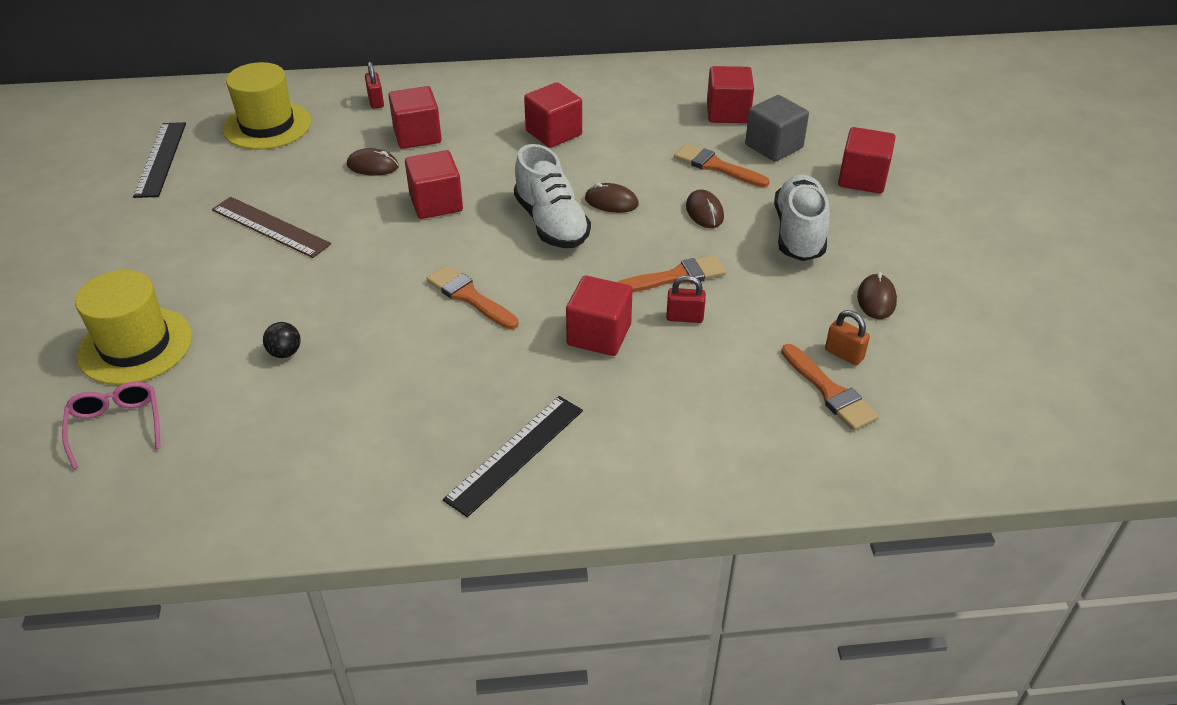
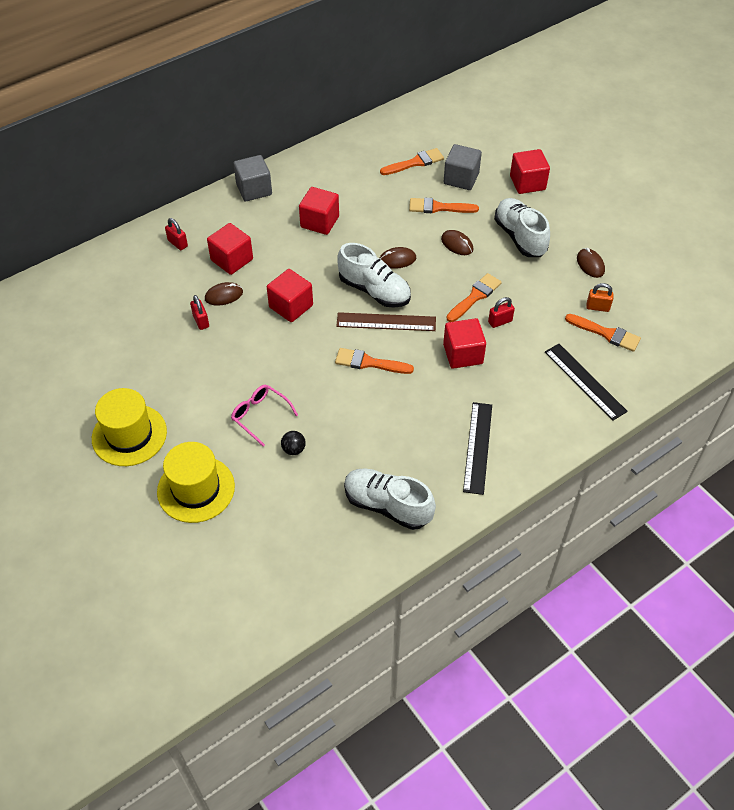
camera: 30 degrees left, 10 degrees up
(116, 426) = (238, 543): pink glasses -> pink glasses (260, 416)
(160, 159) = (68, 352): black ruler -> black ruler (584, 381)
(267, 125) = (119, 294): yellow hat -> yellow hat (129, 435)
(270, 227) = (199, 370): brown ruler -> brown ruler (386, 322)
(322, 181) = (201, 321): none -> red padlock
(329, 470) = (387, 505): none -> white shoe
(510, 80) = (254, 189): none -> grey cube
(728, 113) = (415, 163): red cube -> orange brush

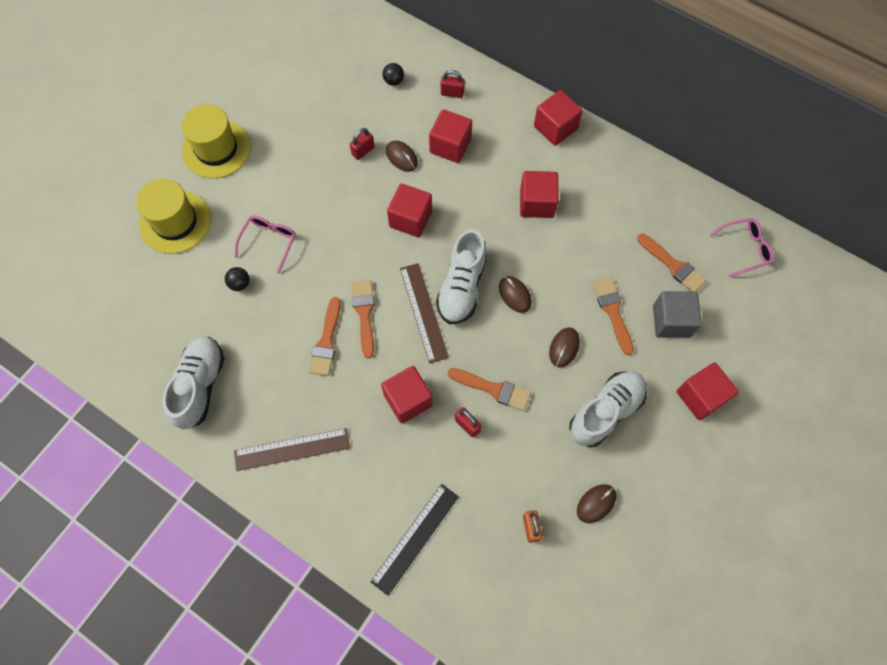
camera: 70 degrees right, 15 degrees up
(138, 279) = (393, 81): none -> black ball
(177, 243) = (452, 93): red padlock -> red padlock turned 75 degrees clockwise
(254, 189) = (555, 128): grey cube -> red cube
(420, 122) = (744, 249): none -> pink glasses
(477, 447) = (292, 449): black ruler -> brown ruler
(606, 333) = (494, 546): orange brush -> orange brush (326, 341)

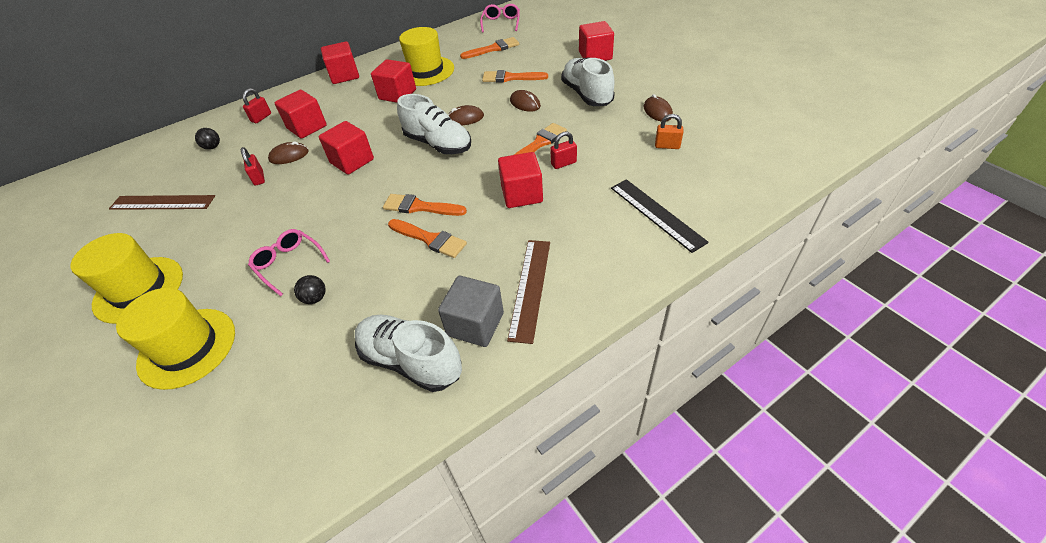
camera: 65 degrees left, 20 degrees down
(423, 312) = (445, 170): brown ruler -> brown ruler (162, 203)
(594, 210) = (426, 71): none -> yellow hat
(671, 321) = (533, 57): grey cube -> grey cube (475, 324)

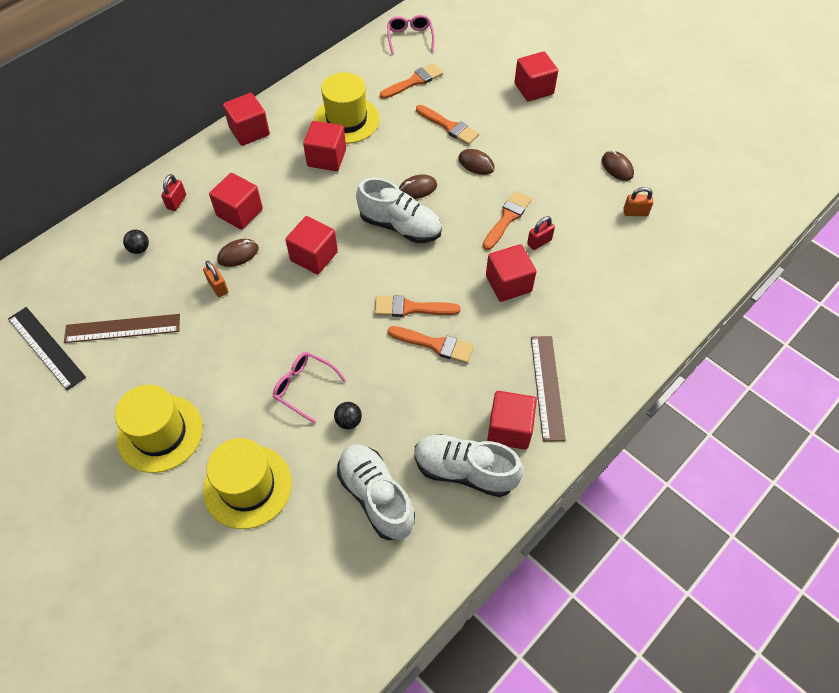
camera: 15 degrees left, 10 degrees up
(259, 178) = (218, 287): red padlock -> orange padlock
(475, 324) = (509, 429): grey cube -> red cube
(511, 78) = (449, 126): orange brush -> orange brush turned 135 degrees counterclockwise
(587, 94) = (539, 147): white shoe -> white shoe (376, 496)
(656, 214) = (641, 295): black ruler -> black ruler (46, 348)

